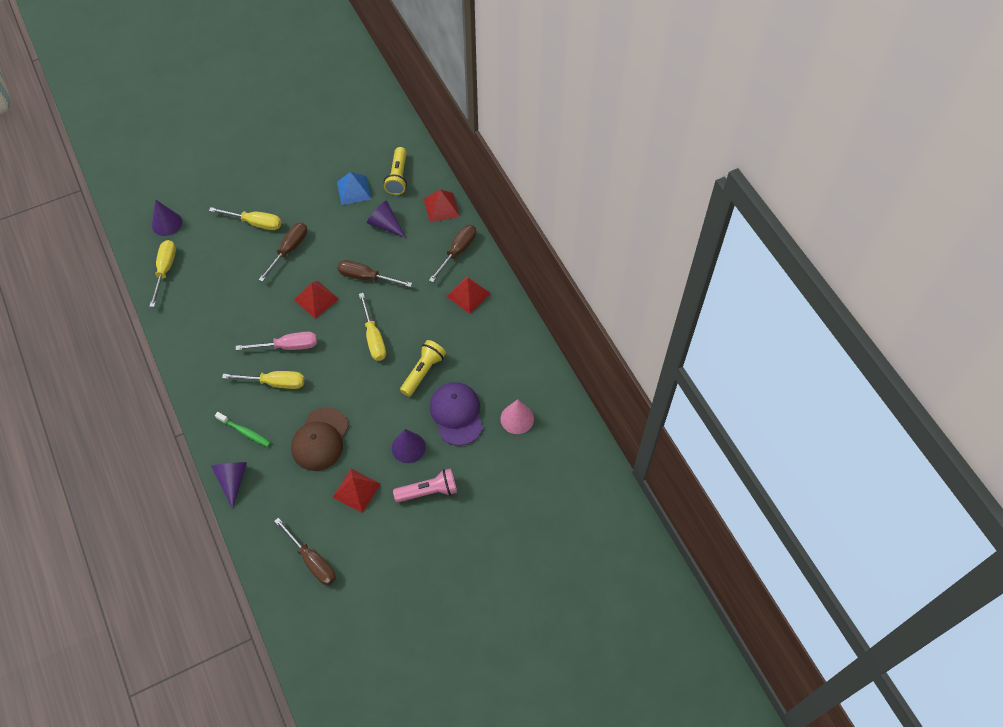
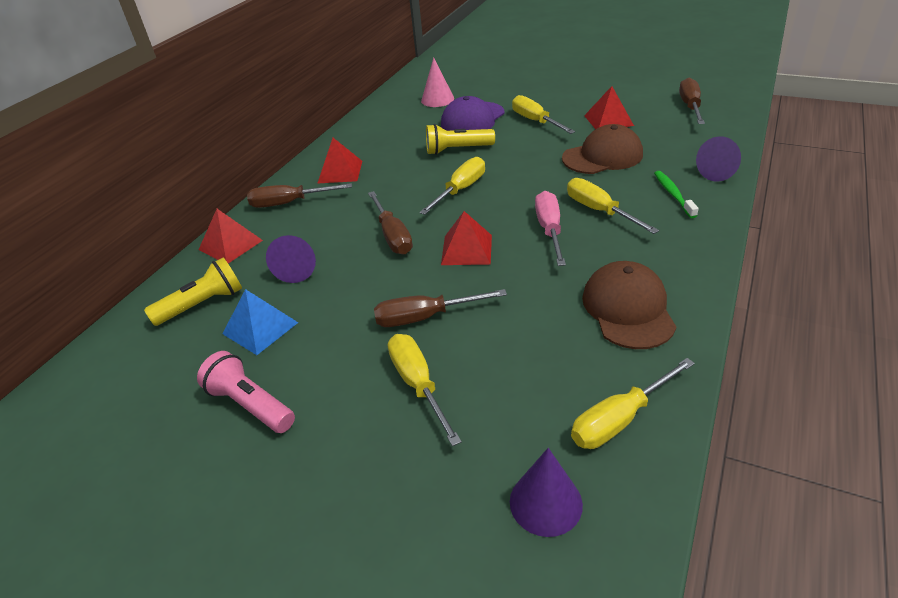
camera: 125 degrees left, 20 degrees down
(203, 324) = (628, 309): none -> brown cap
(288, 346) = (549, 230): pink screwdriver -> pink screwdriver turned 45 degrees clockwise
(408, 447) = (535, 121): purple cone -> yellow screwdriver
(428, 491) = (553, 98): pink flashlight -> pink flashlight (250, 405)

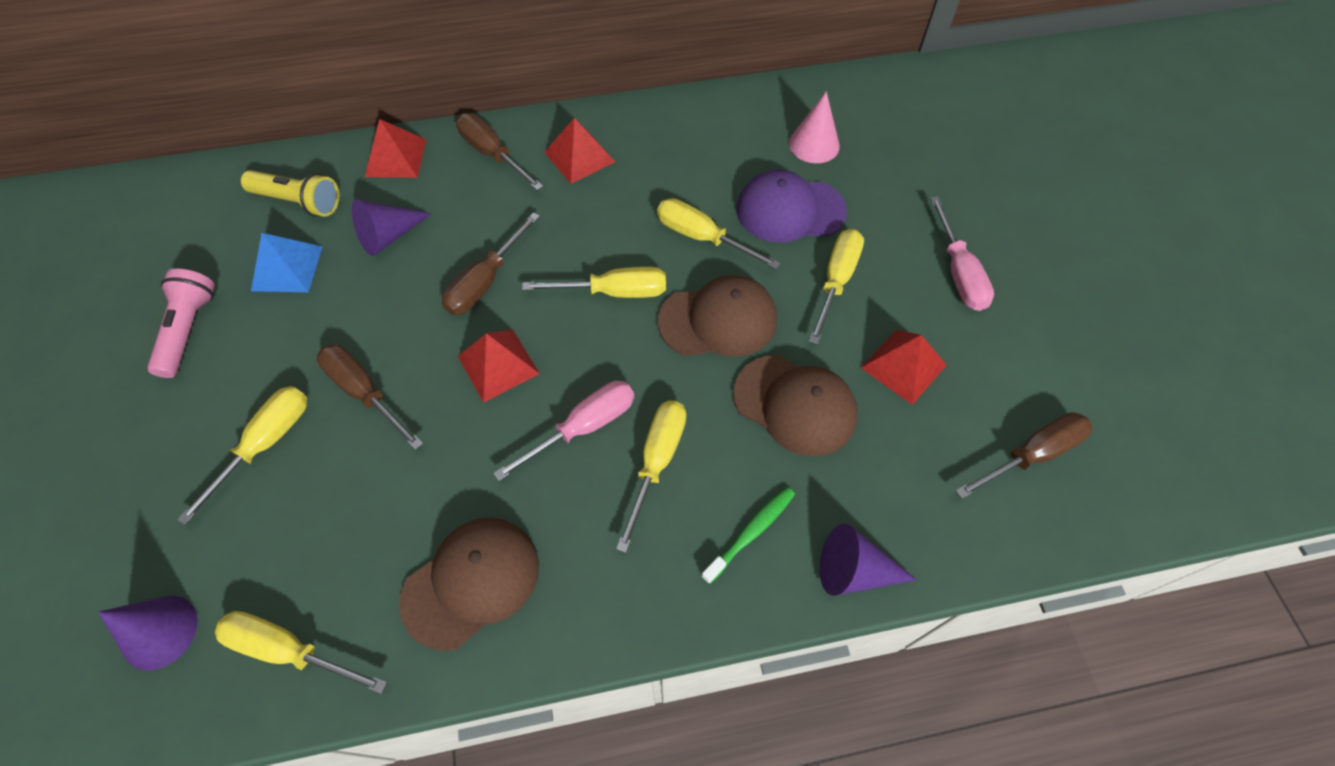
camera: 50 degrees right, 20 degrees up
(457, 150) = (702, 237): yellow flashlight -> yellow screwdriver
(521, 162) = (718, 320): none -> brown cap
(567, 90) = (958, 273): none -> pink screwdriver

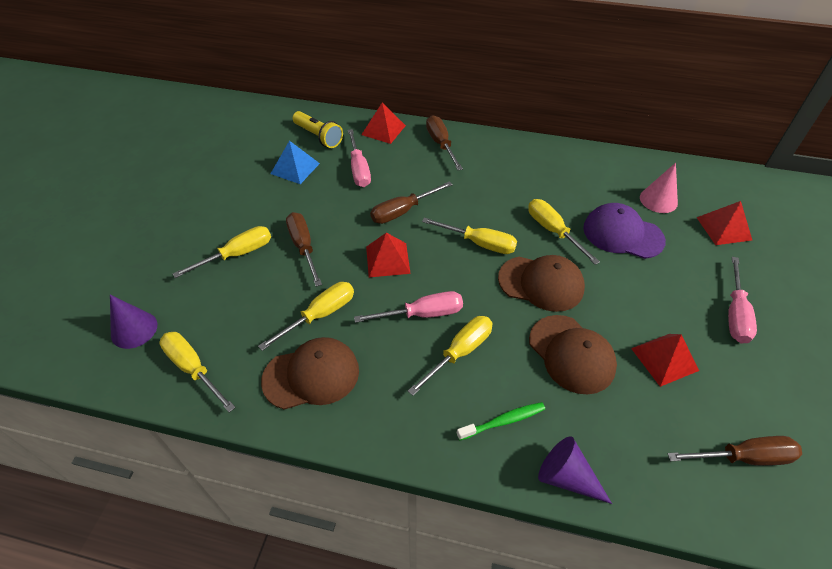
camera: 25 degrees right, 10 degrees down
(189, 330) = (228, 182): pink flashlight -> none
(389, 236) = (359, 169): purple cone -> pink screwdriver
(579, 157) = (494, 161): red pyramid -> red pyramid (723, 228)
(836, 281) = (637, 288): yellow screwdriver -> yellow screwdriver (320, 315)

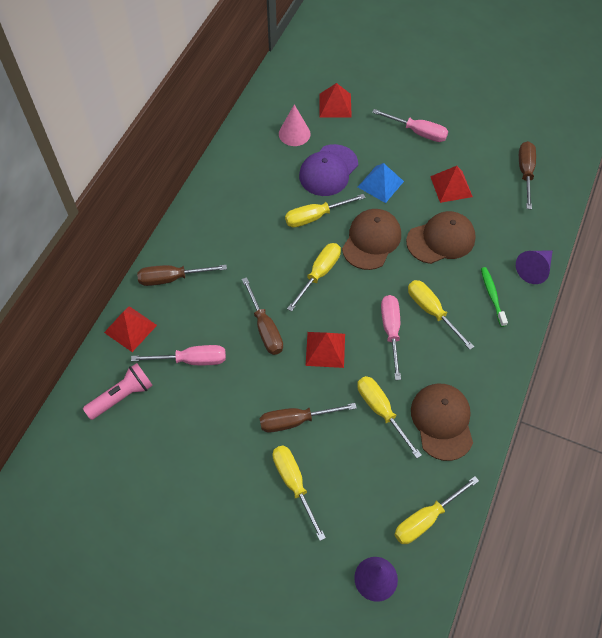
camera: 80 degrees left, 10 degrees up
(295, 168) = (172, 424): blue pyramid -> blue pyramid (380, 184)
(318, 136) = (122, 396): yellow flashlight -> pink flashlight

